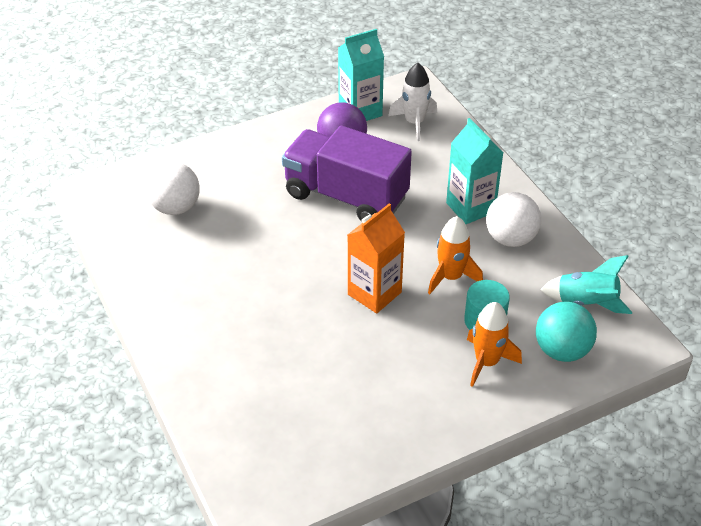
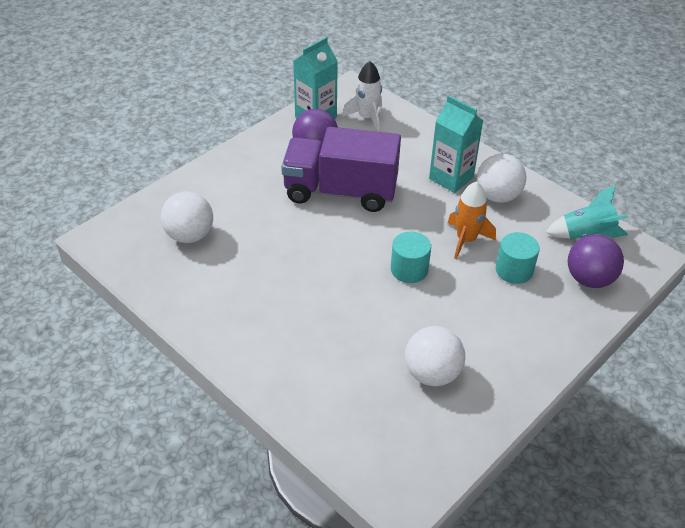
camera: 20 degrees left, 0 degrees up
(342, 402) = (432, 374): none -> white ball
(374, 293) = (409, 269): orange carton -> turquoise cylinder
(487, 362) = (535, 305): orange rocket -> none
(562, 350) = (589, 279): turquoise ball -> purple ball

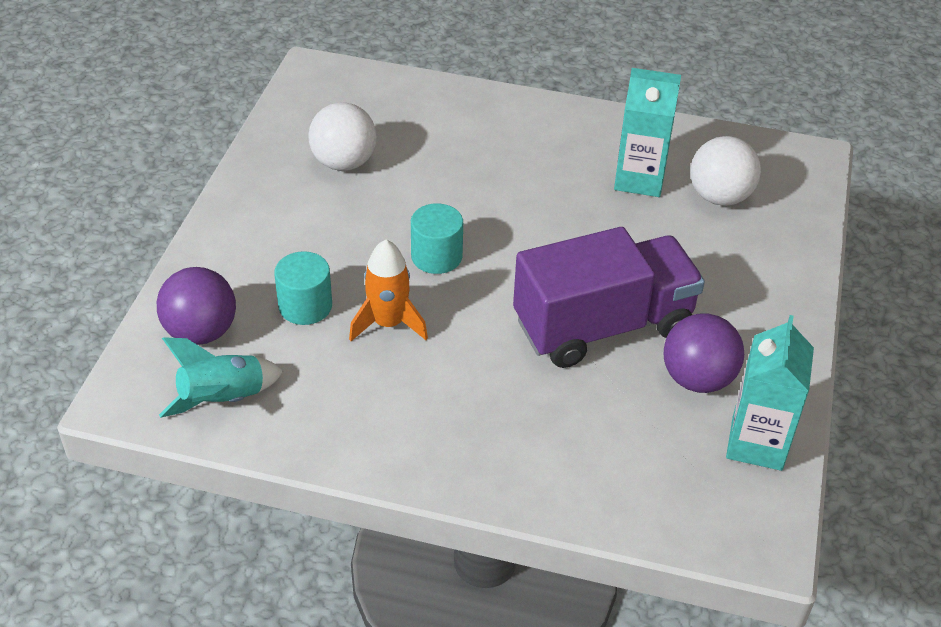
camera: 150 degrees right, 0 degrees up
(367, 118) = (679, 481): white rocket -> none
(451, 178) = (466, 416): turquoise carton -> turquoise carton (639, 179)
(497, 196) = (380, 412): white ball -> none

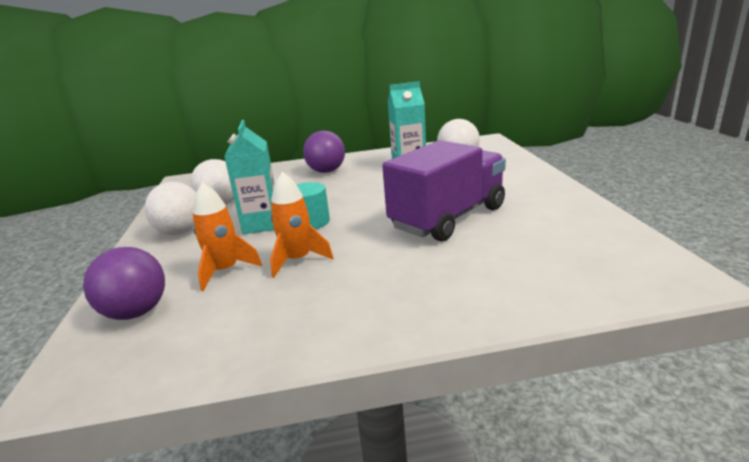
camera: 20 degrees left, 20 degrees down
(223, 400) = (172, 349): turquoise rocket -> none
(279, 205) = (181, 232): none -> white ball
(305, 306) = (225, 271): turquoise cylinder -> orange rocket
(697, 379) = (532, 220): purple ball -> purple ball (326, 171)
(757, 443) = (606, 234): turquoise carton -> turquoise carton (262, 224)

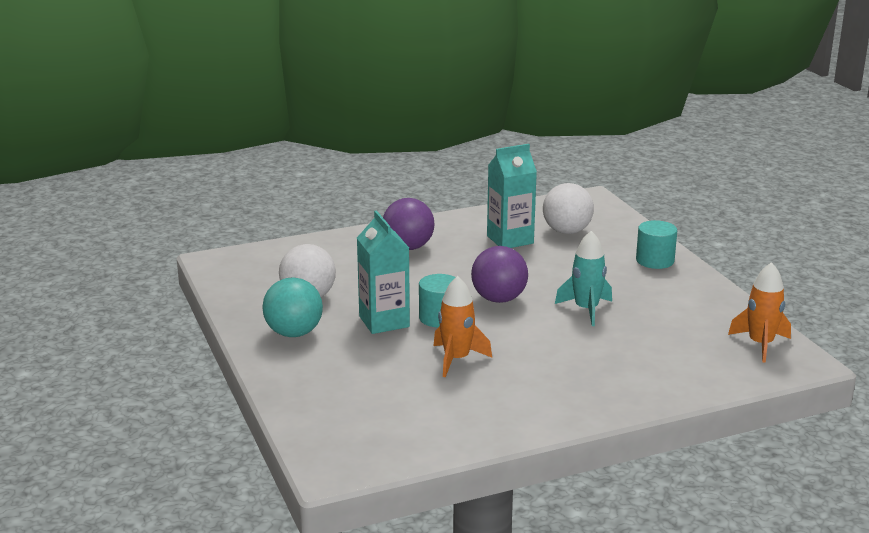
camera: 15 degrees left, 0 degrees up
(136, 312) = (336, 414): purple ball -> purple ball (499, 299)
(181, 232) = (294, 333): white ball -> turquoise ball
(225, 271) = (389, 373): orange rocket -> orange rocket (760, 344)
(448, 218) = (586, 310): purple truck -> turquoise rocket
(528, 179) = (655, 260): none -> turquoise cylinder

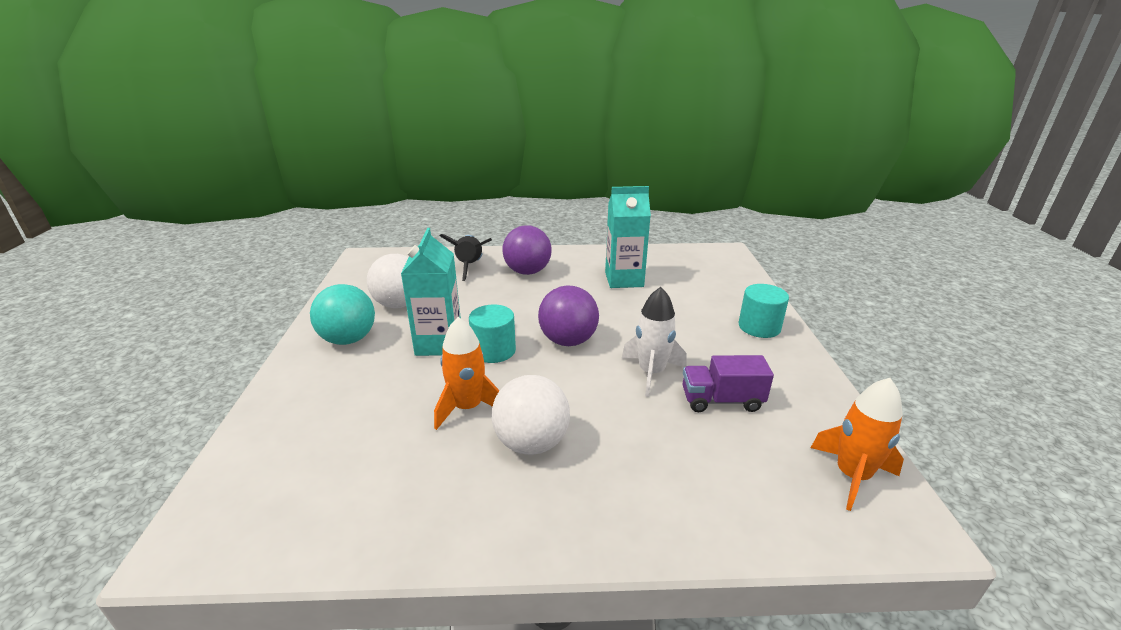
camera: 20 degrees right, 5 degrees up
(343, 252) = (470, 266): none -> black rocket
(567, 231) = (683, 280): white ball -> white ball (531, 443)
(586, 310) = (651, 373): turquoise rocket -> white rocket
(651, 318) = (721, 400): none -> purple truck

